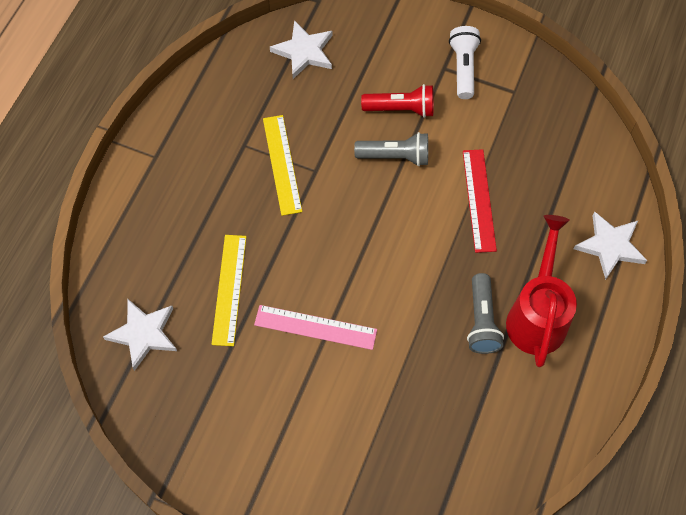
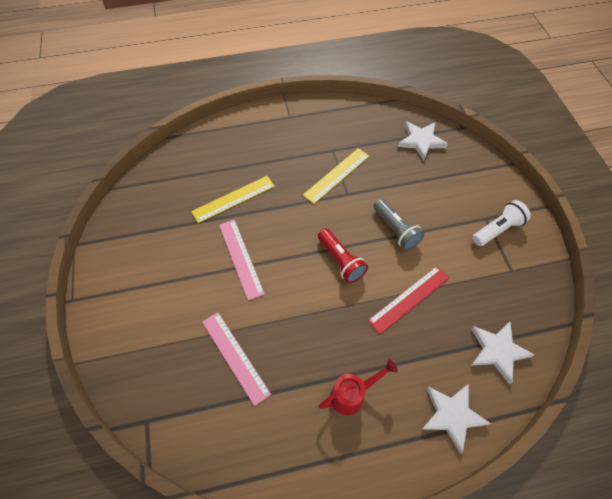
camera: 55 degrees right, 5 degrees down
(143, 334) = (176, 176): white star -> white star (497, 351)
(401, 109) = (432, 212): red flashlight -> red flashlight (340, 261)
(427, 398) = (235, 356): none -> pink ruler
(481, 321) = (319, 357): grey flashlight -> none
(537, 315) = (352, 394): red watering can -> red watering can, size x0.62

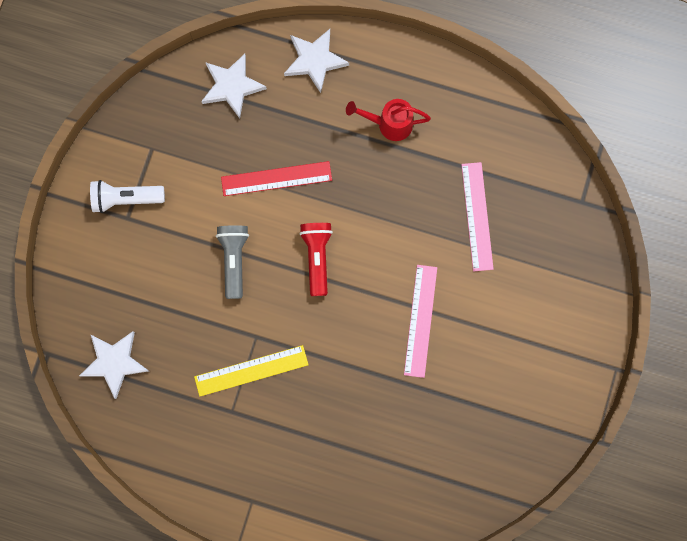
camera: 150 degrees left, 20 degrees up
(233, 199) = (390, 405): yellow ruler -> none

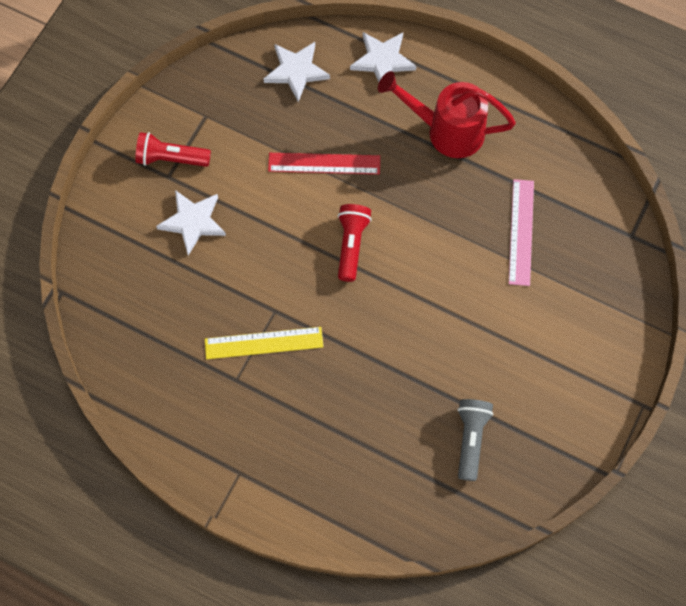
camera: 10 degrees right, 10 degrees down
(114, 362) = (127, 312): white star -> white star (193, 222)
(126, 198) = (171, 158): white flashlight -> red flashlight
(234, 260) = (267, 234): grey flashlight -> grey flashlight (471, 439)
(389, 124) = (447, 130): red watering can -> red watering can, size x1.61
(420, 320) = (446, 323): pink ruler -> none

